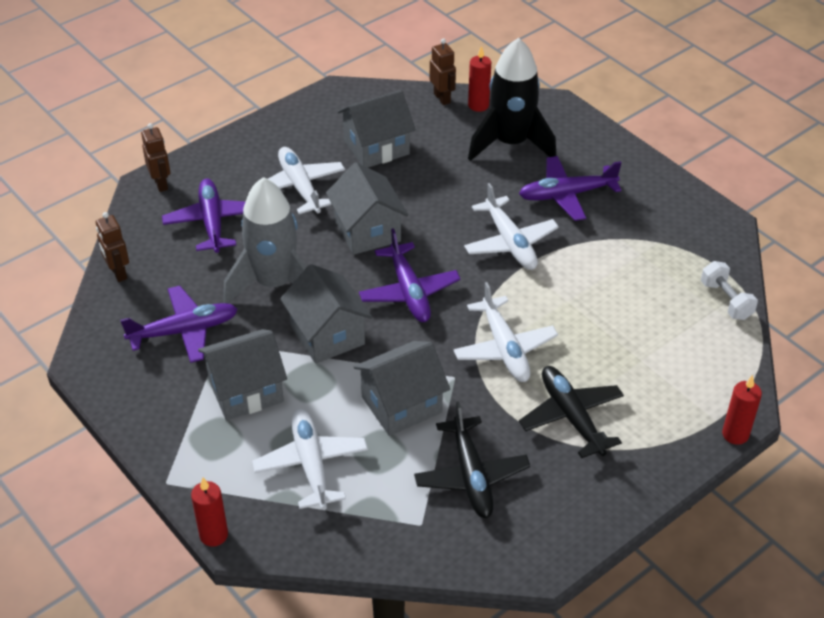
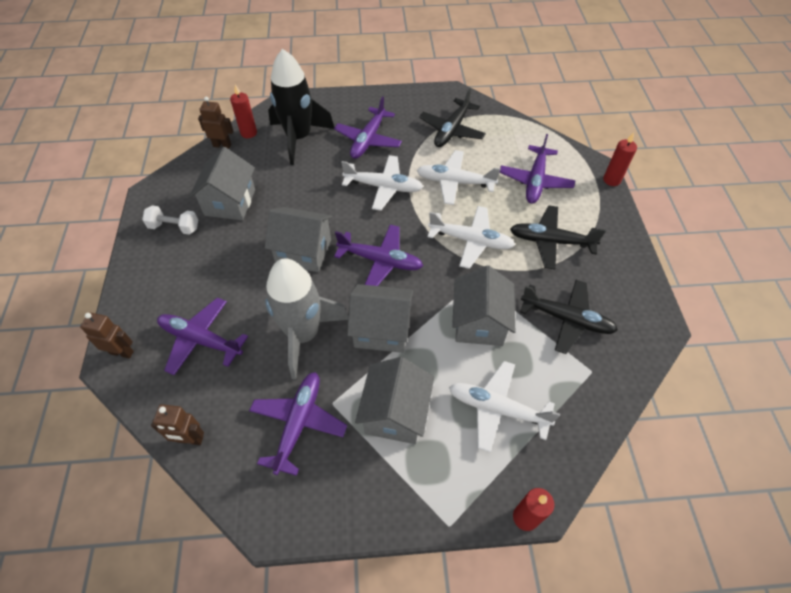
camera: 55 degrees left, 10 degrees up
(300, 187) = (222, 265): white plane -> white plane (455, 182)
(655, 363) = (535, 181): none -> purple plane
(659, 253) = (452, 130): none -> black plane
(726, 300) = (510, 126): white dumbbell -> white dumbbell (174, 227)

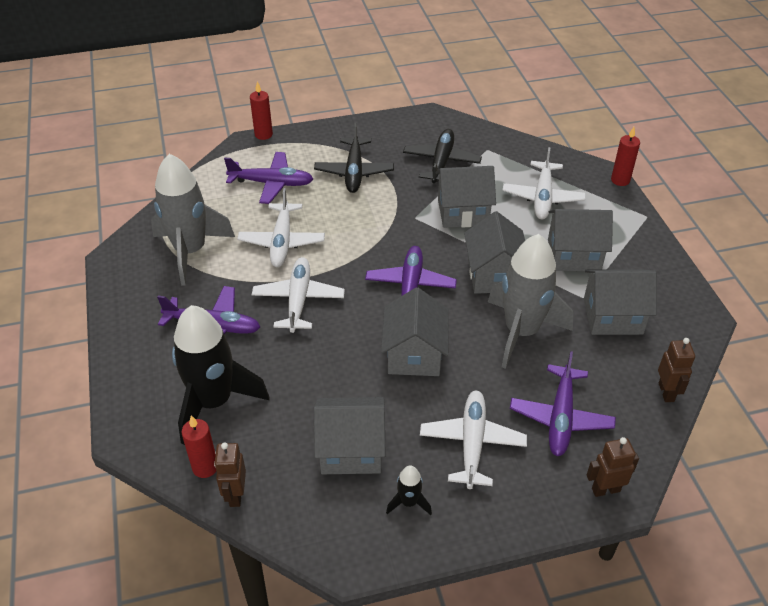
camera: 100 degrees left, 10 degrees down
(122, 352) = (605, 489): brown robot -> brown robot turned 75 degrees clockwise
(174, 227) = (409, 502): white dumbbell -> black rocket
(298, 423) = (612, 316): purple plane -> grey house
(452, 130) = (190, 251): black plane -> grey rocket
(471, 241) = (366, 224): white plane -> white plane (472, 443)

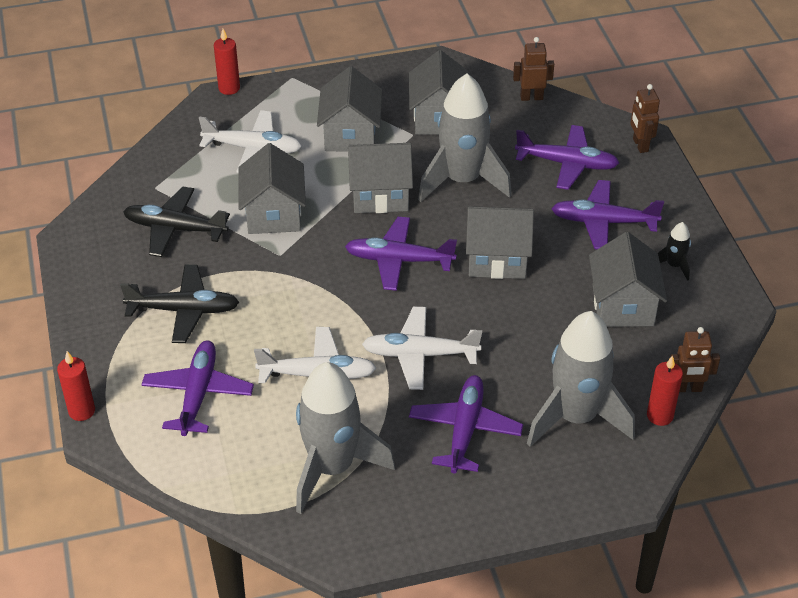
camera: 90 degrees left, 0 degrees up
(214, 402) = (576, 417): black rocket -> grey rocket
(472, 443) = (603, 222): white plane -> purple plane

